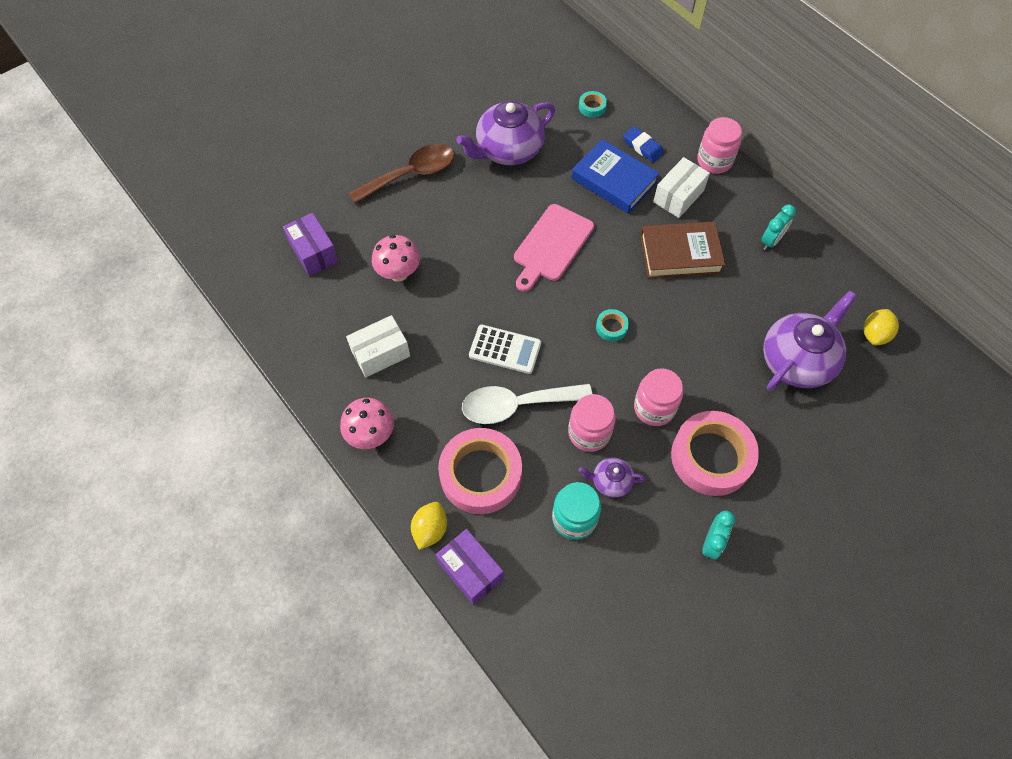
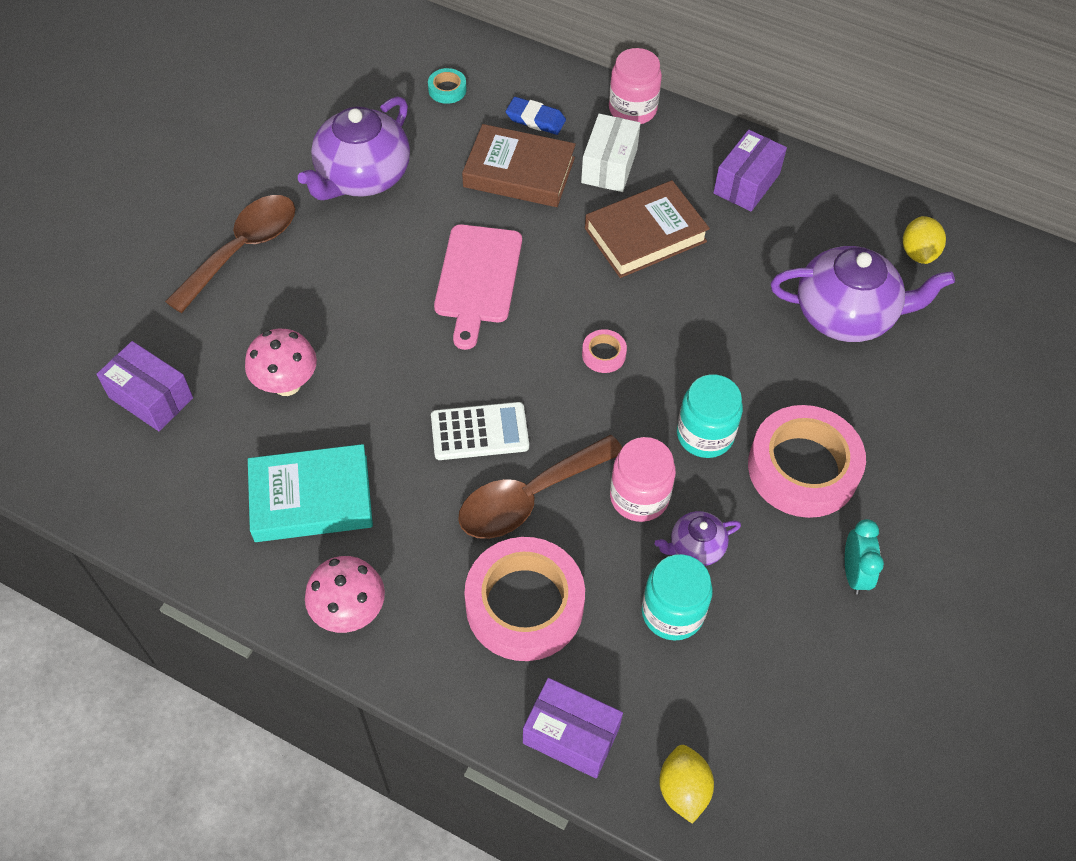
camera: 25 degrees left, 5 degrees down
(380, 353) = (311, 498): white box -> turquoise book
(430, 529) = (491, 704): yellow lemon -> yellow lemon (683, 789)
(516, 405) = (529, 497): white spoon -> brown spoon
(611, 327) = (603, 354): turquoise tape -> pink tape
(614, 181) = (519, 172): blue book -> brown book
(654, 408) = (705, 435): pink jar -> turquoise jar
(771, 241) = (746, 183): turquoise clock -> purple box
(797, 360) = (846, 315): purple teapot -> purple teapot turned 75 degrees clockwise

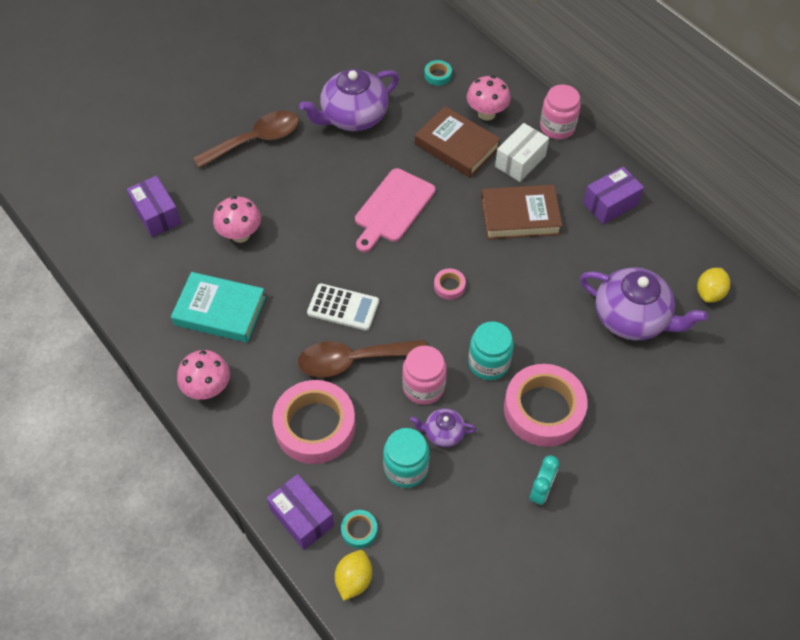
camera: 25 degrees right, 0 degrees up
(535, 119) = (486, 114): blue eraser -> pink mushroom
(655, 720) = (359, 530): none -> turquoise tape

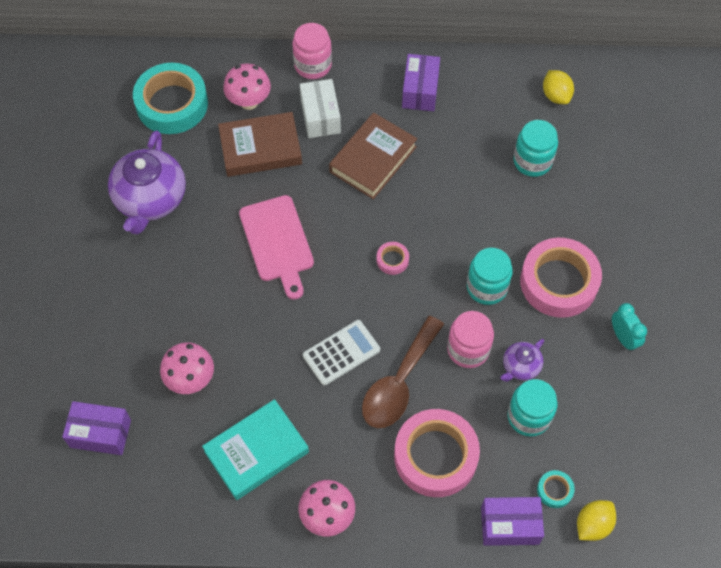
camera: 50 degrees left, 5 degrees up
(256, 140) = (98, 293): brown spoon -> none
(354, 579) = (593, 525): yellow lemon -> yellow lemon turned 75 degrees clockwise
(438, 75) = (172, 104): turquoise tape -> turquoise tape, size x2.37
(631, 318) = (532, 161): purple teapot -> turquoise jar

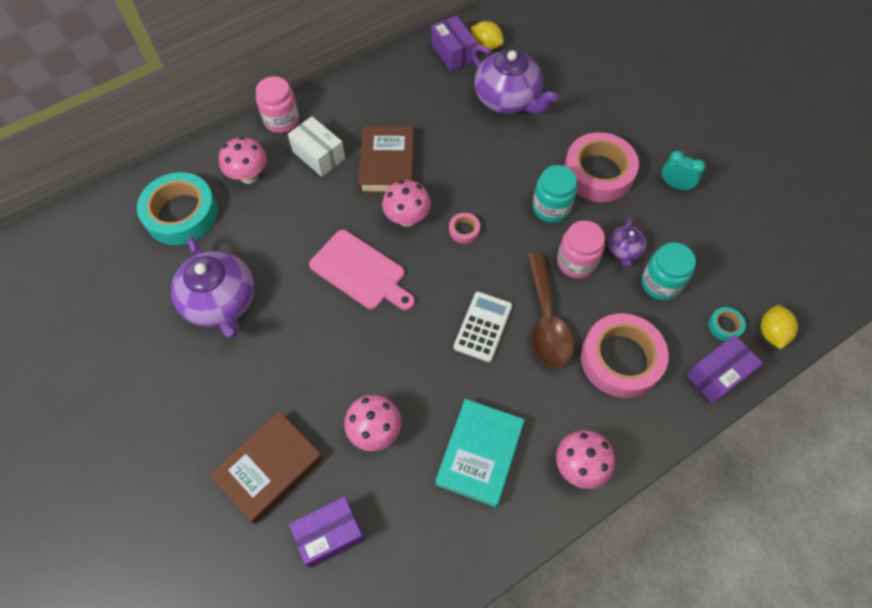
camera: 35 degrees left, 0 degrees up
(260, 148) = (287, 206): brown book -> brown book (269, 468)
(352, 219) = (407, 218): none -> pink mushroom
(420, 91) = (383, 94): purple box -> purple box (453, 53)
(532, 161) = (508, 99): turquoise jar -> purple teapot

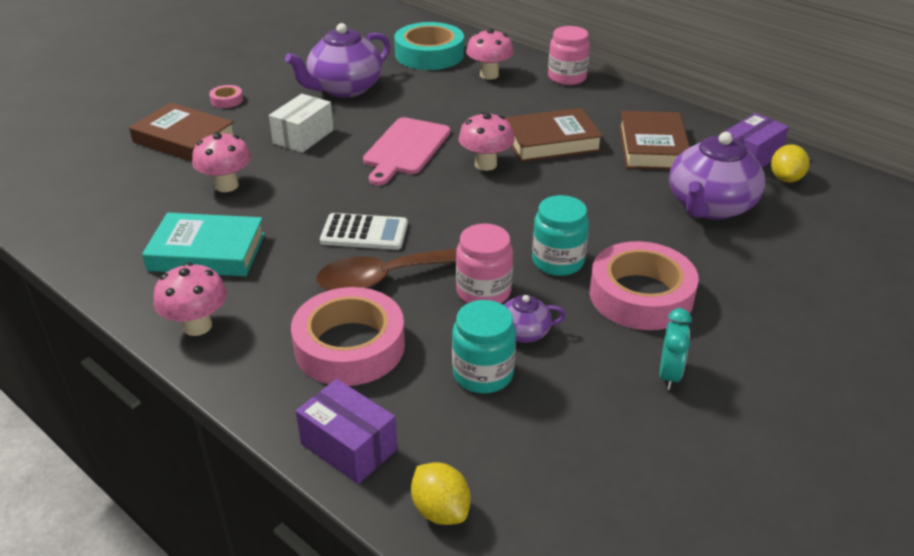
camera: 75 degrees right, 25 degrees down
(319, 155) = (536, 103): white box -> white box (303, 136)
(330, 534) = (121, 179): purple box -> none
(419, 102) = (652, 147): none -> brown book
(464, 230) = (489, 202): pink tape -> pink tape (227, 100)
(725, 326) = (435, 450): turquoise tape -> none
(771, 333) = (440, 510): yellow lemon -> yellow lemon turned 60 degrees clockwise

